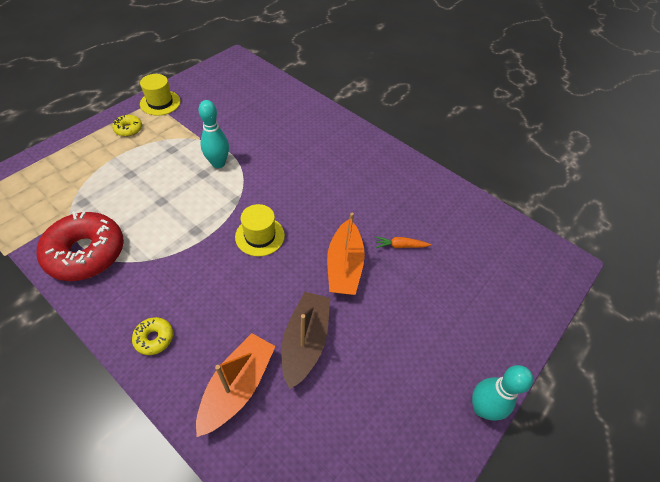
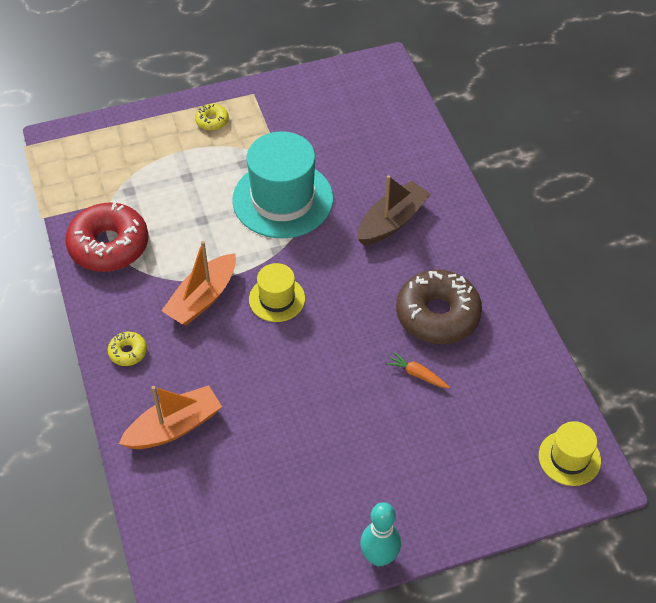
camera: 35 degrees right, 0 degrees up
(160, 103) = (262, 98): yellow hat -> yellow hat (569, 458)
(218, 163) = (282, 199): turquoise bowling pin -> turquoise hat
(305, 342) = (255, 420): brown boat -> brown boat (392, 221)
(344, 266) = (342, 367): orange boat -> orange boat (202, 298)
(383, 198) = (437, 315): none -> brown donut

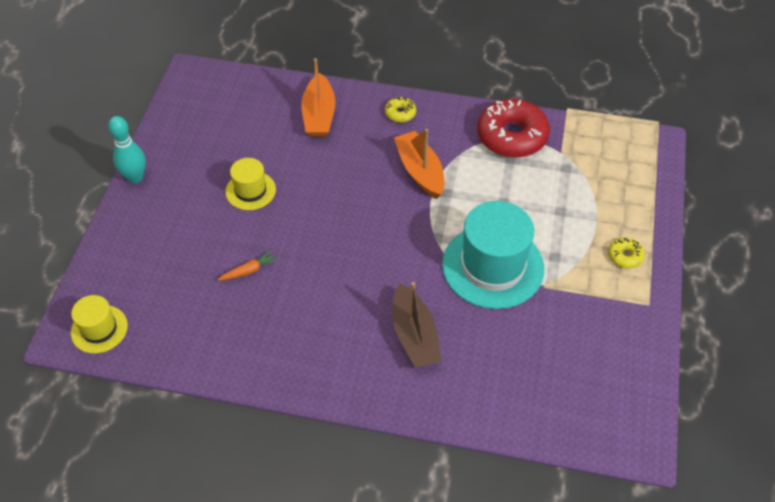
camera: 120 degrees right, 0 degrees up
(277, 299) = (387, 215): yellow hat -> yellow hat (250, 190)
(437, 315) = (292, 315): brown donut -> none

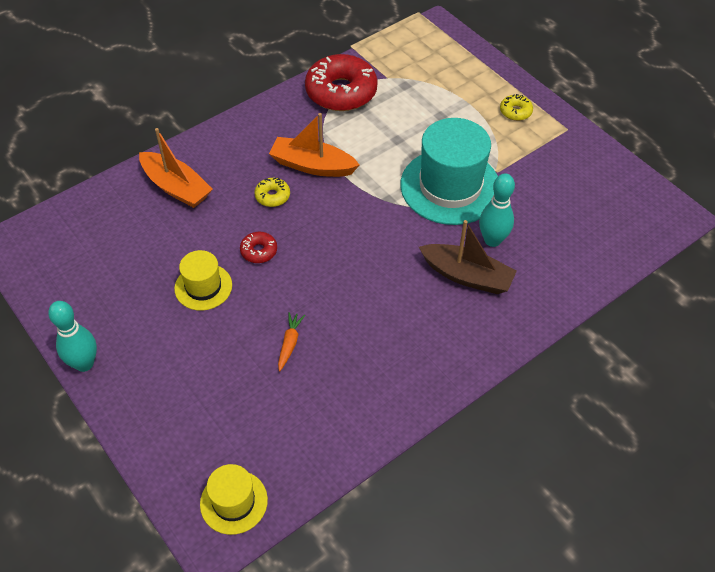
camera: 50 degrees left, 0 degrees up
(310, 197) = (259, 251): none -> red donut
(400, 113) = (239, 137): yellow donut -> yellow donut (272, 196)
(467, 329) = (492, 240): none -> turquoise bowling pin

